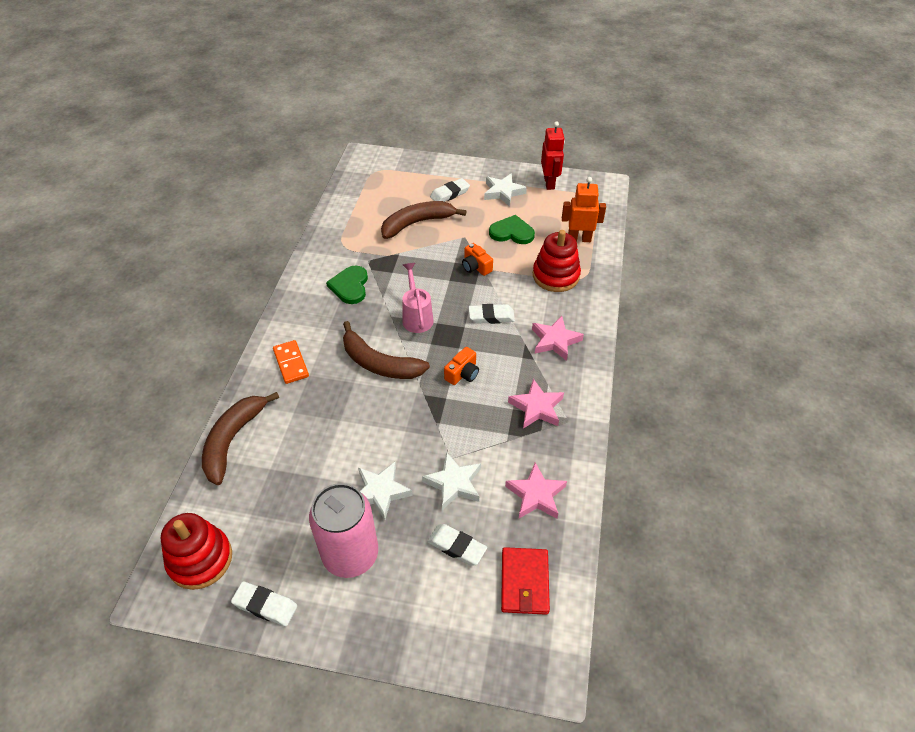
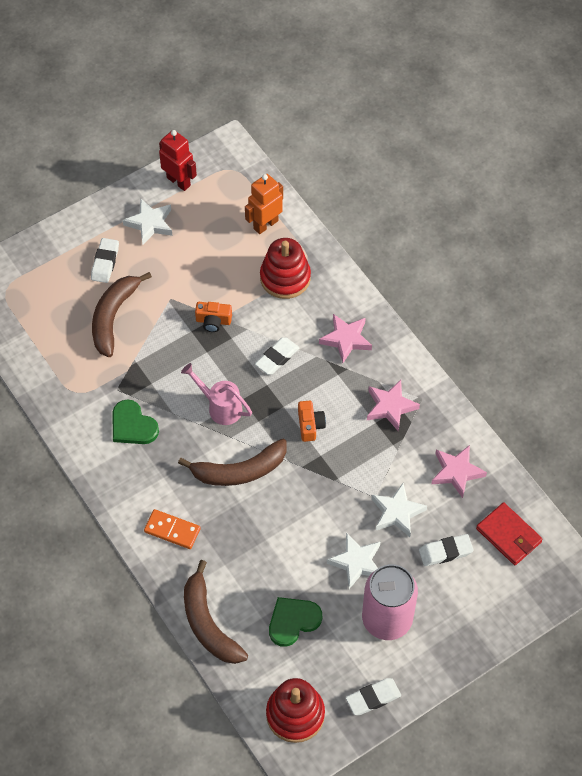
camera: 45 degrees left, 10 degrees up
(512, 232) = (204, 262): green heart -> green heart (293, 621)

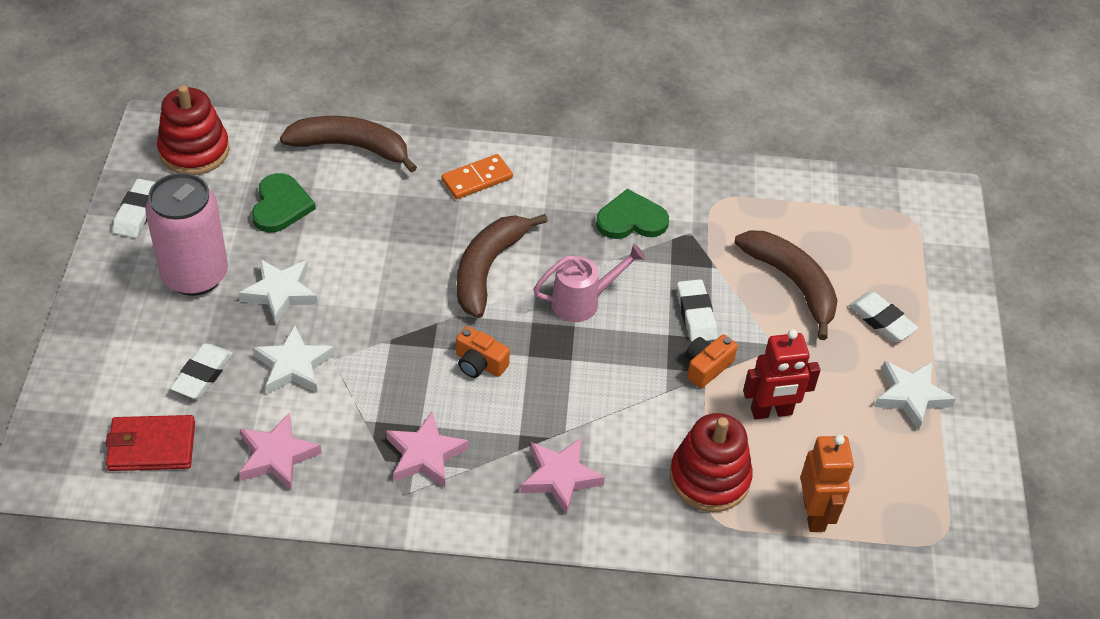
camera: 125 degrees right, 10 degrees down
(179, 181) = (962, 467): red robot -> red robot (771, 412)
(277, 358) = (599, 392): white eraser -> white eraser (696, 314)

